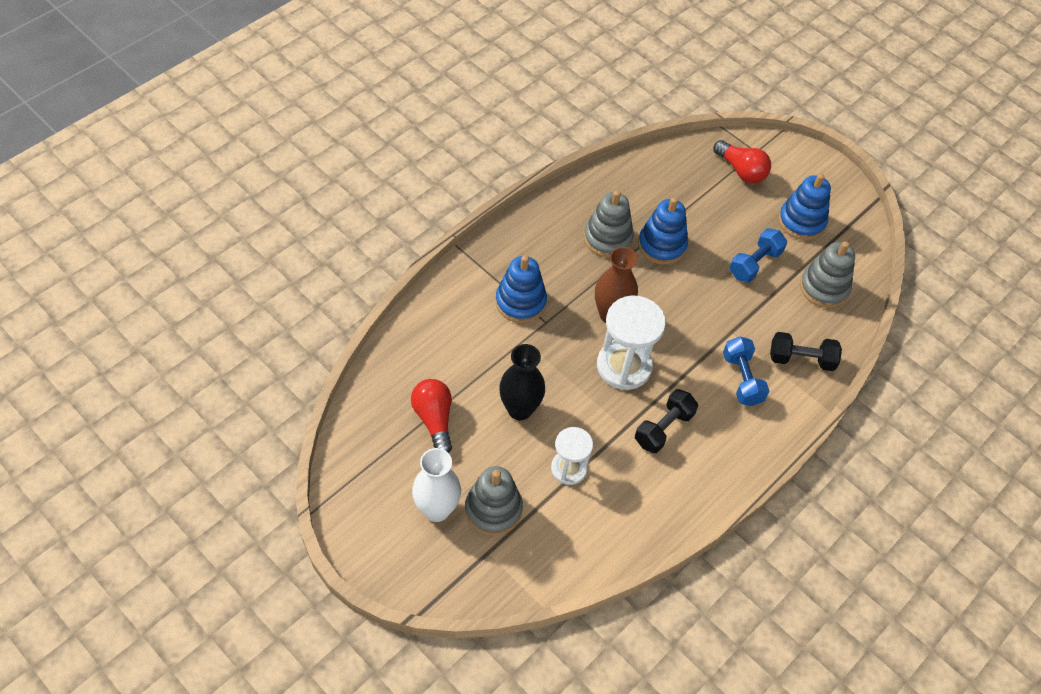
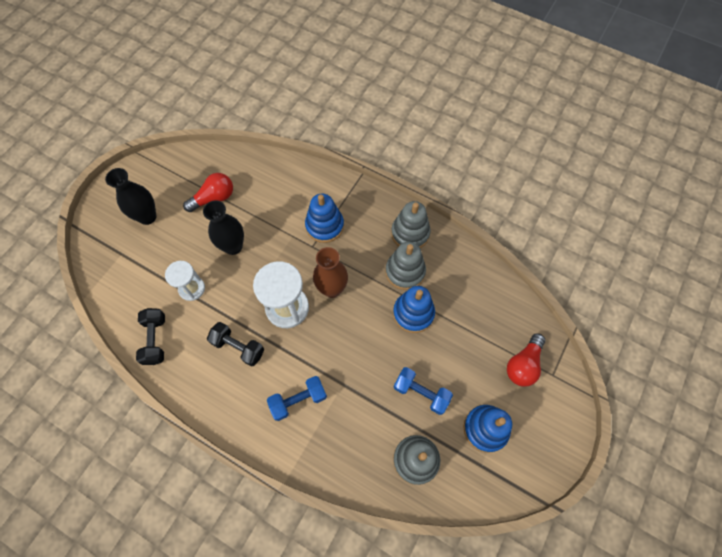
camera: 80 degrees right, 10 degrees up
(437, 509) = (147, 217): white vase -> black vase
(493, 509) = (152, 249): grey stacking toy -> grey stacking toy (410, 233)
(801, 359) = (331, 448): black dumbbell -> black dumbbell (155, 340)

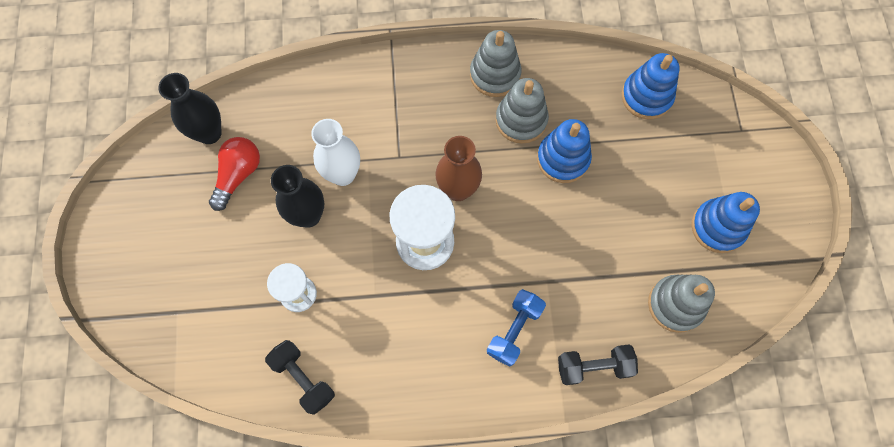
camera: 35 degrees left, 5 degrees up
(147, 217) = (173, 248): black vase -> black vase (209, 133)
(238, 347) = (405, 321): black dumbbell -> black dumbbell (593, 366)
(271, 235) = (343, 174): none -> white vase
(324, 226) = (395, 125): blue stacking toy -> blue stacking toy (646, 96)
(421, 393) = (631, 235): blue dumbbell -> none
(523, 364) = (707, 139): red light bulb -> none

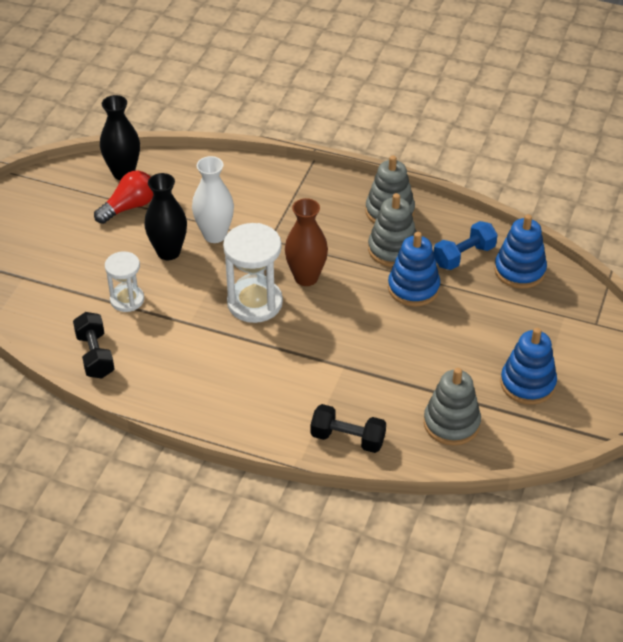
camera: 25 degrees right, 25 degrees down
(514, 330) = (293, 388): blue dumbbell -> blue dumbbell (464, 256)

